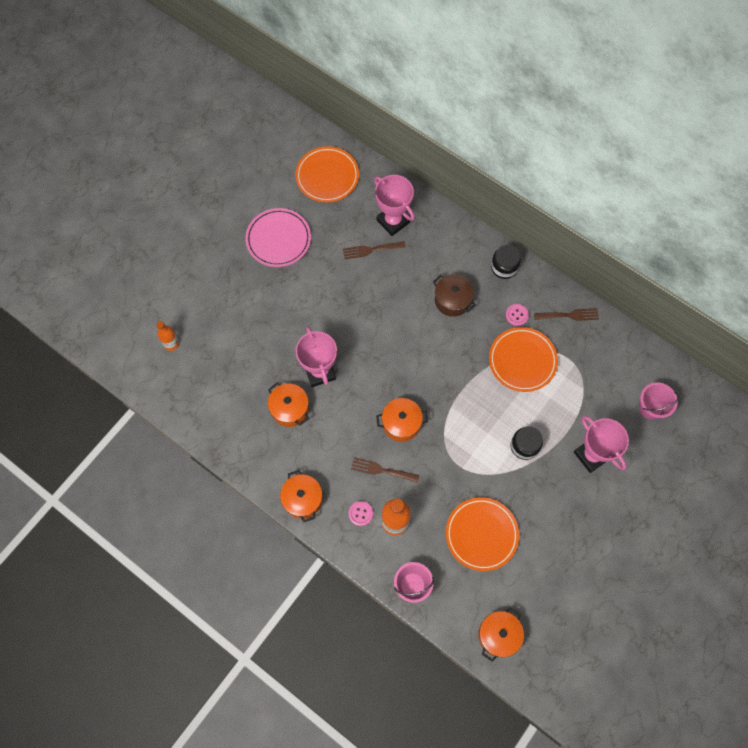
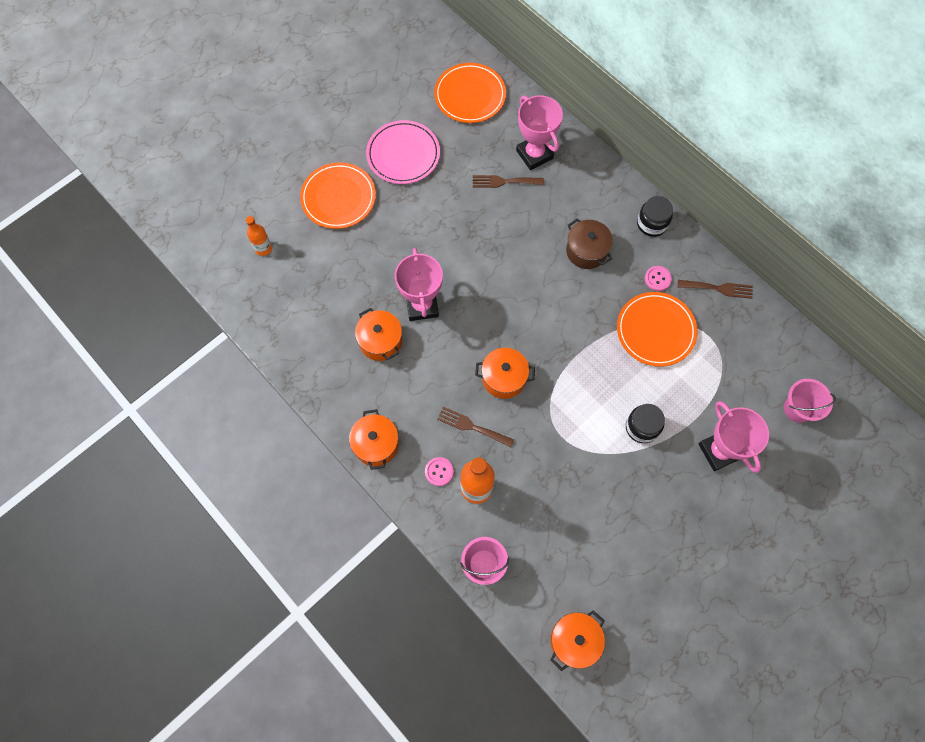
camera: 10 degrees right, 0 degrees up
(481, 534) = (574, 520): orange plate -> orange plate (338, 198)

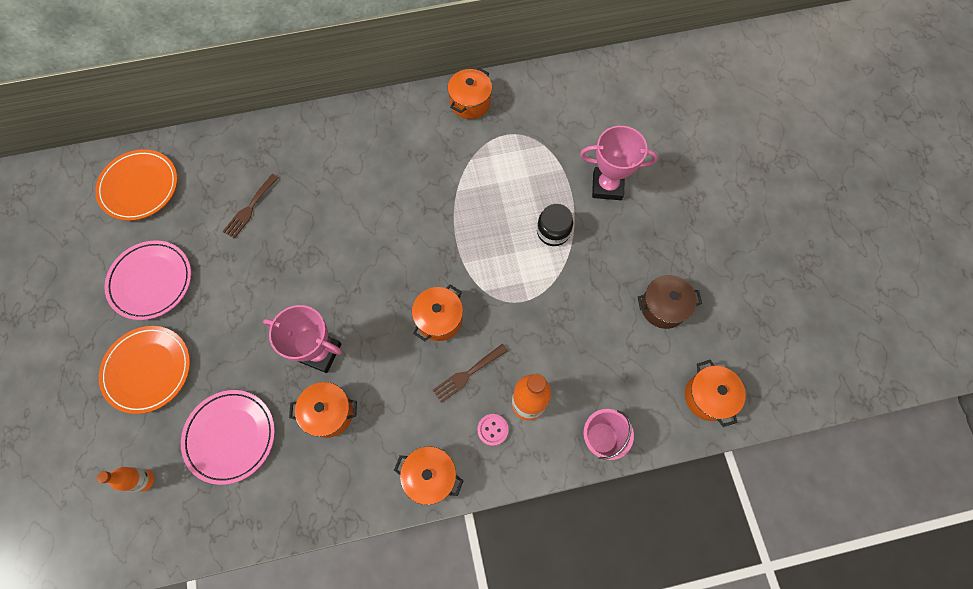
camera: 60 degrees left, 0 degrees up
(324, 284) = (230, 436): none -> pink plate
(534, 154) = (243, 168): pink trophy -> none
(586, 251) = (367, 180): brown pot -> brown pot (663, 307)
(652, 224) = (379, 116): black jar -> none
(655, 330) = (475, 170): orange plate -> none
(657, 279) = (431, 141): pink button -> none
(719, 288) = (470, 103): brown fork -> orange pot
(797, 409) = (605, 110): pink bucket -> none

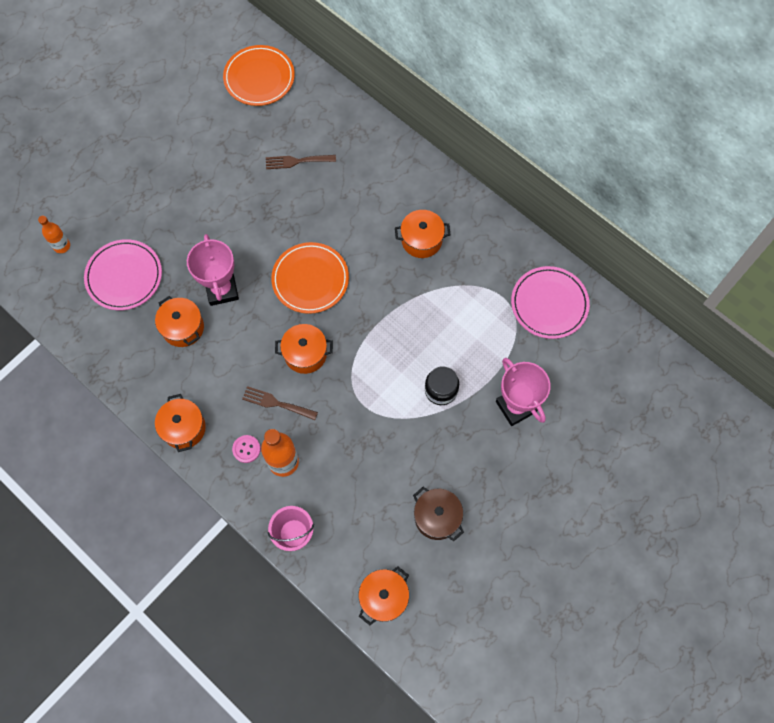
camera: 55 degrees right, 0 degrees up
(148, 370) = (133, 190): orange plate -> orange plate (310, 279)
(151, 281) = (196, 142): pink plate -> pink plate (549, 304)
(470, 103) = (510, 250): orange pot -> orange pot (421, 240)

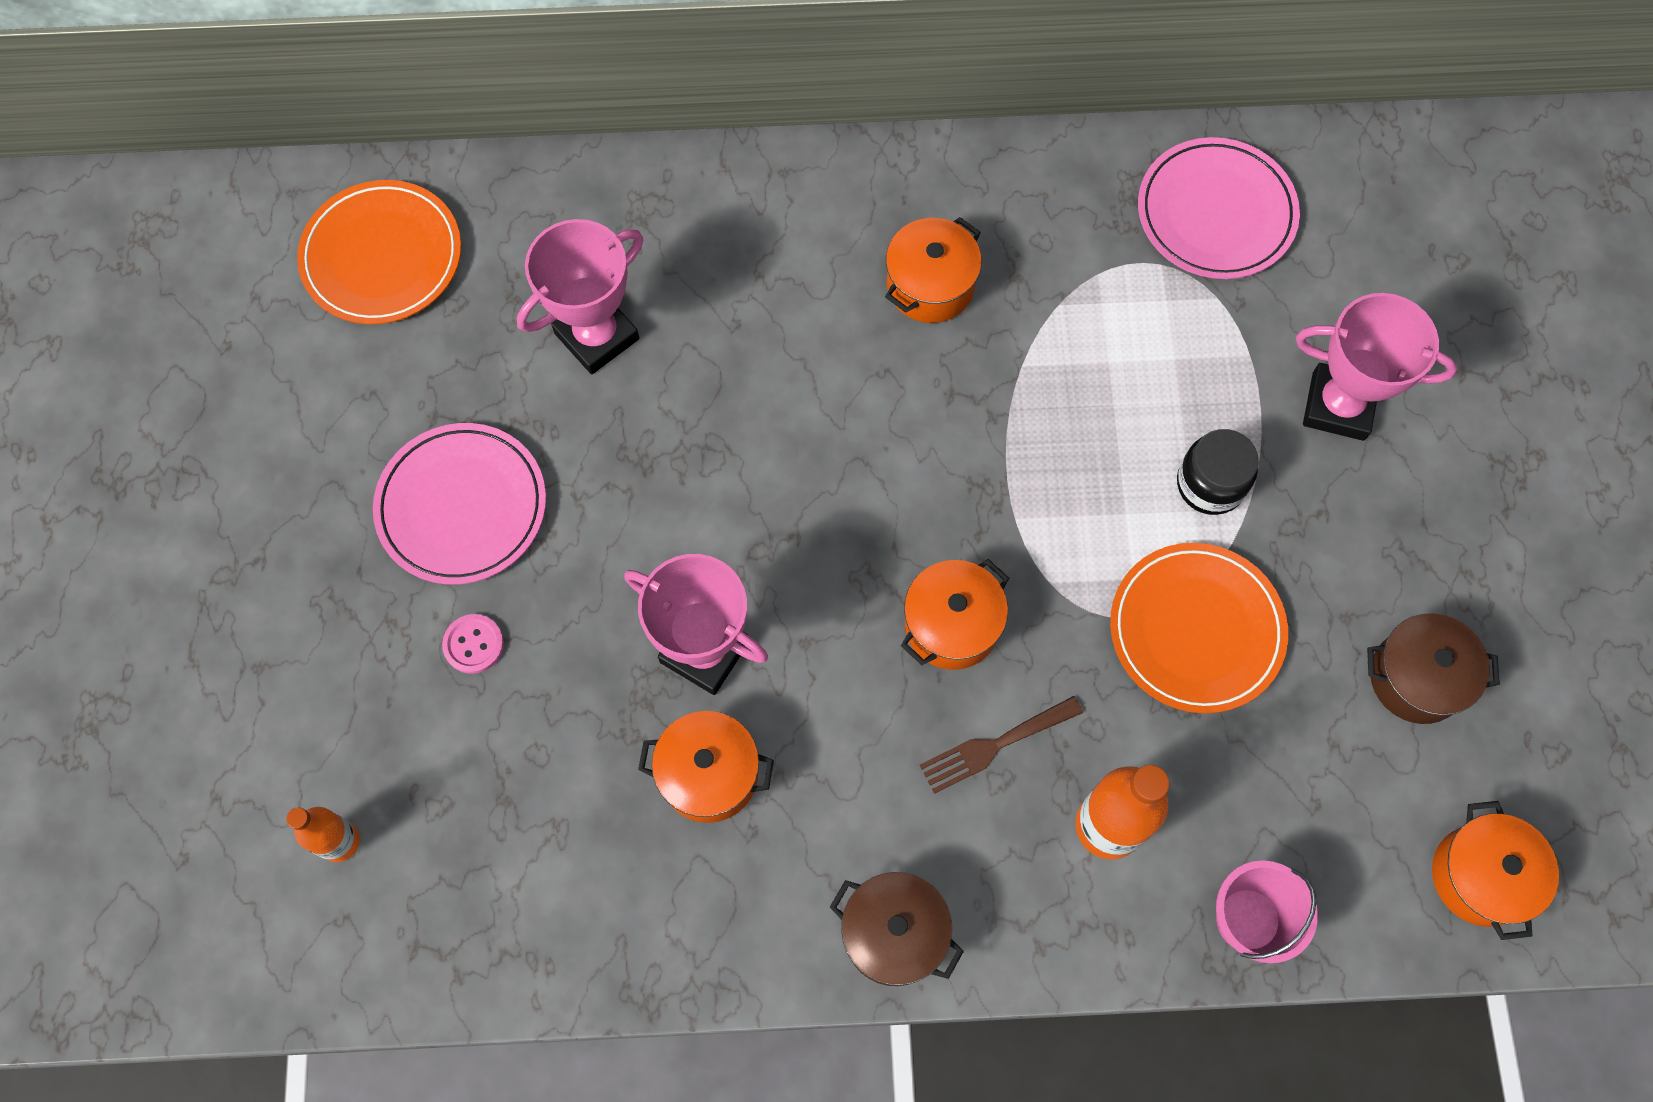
camera: 45 degrees left, 0 degrees up
(124, 276) = (512, 787): pink plate -> pink plate (462, 506)
(183, 428) = (894, 934): orange pot -> brown pot
(246, 449) = (1030, 865): pink button -> pink button (473, 644)
(297, 161) = (597, 336): brown fork -> pink trophy
(310, 279) = (828, 502): orange plate -> orange plate (1196, 630)

